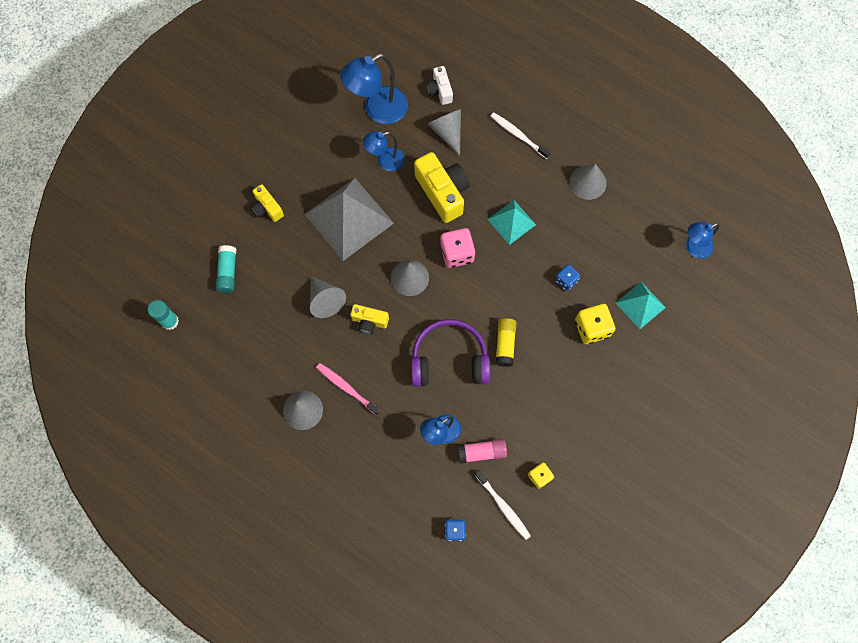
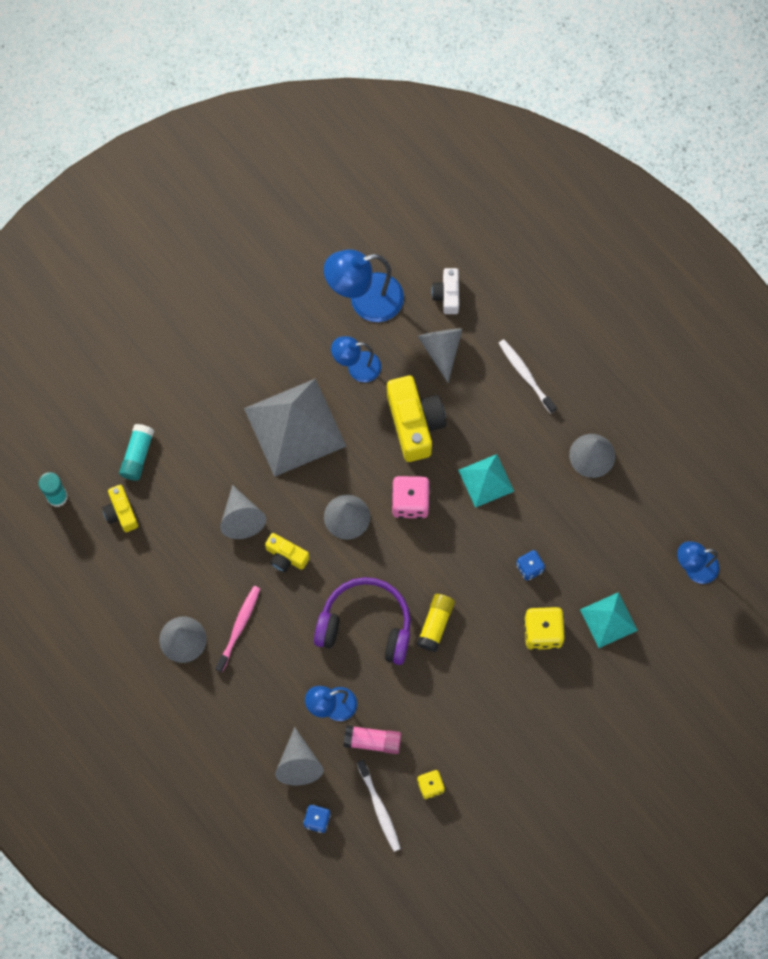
camera: 15 degrees right, 0 degrees up
(267, 208) = (202, 390): yellow camera -> yellow camera (121, 512)
(346, 388) = (239, 627): pink toothbrush -> pink toothbrush turned 60 degrees clockwise
(426, 487) = (298, 763): none -> grey cone

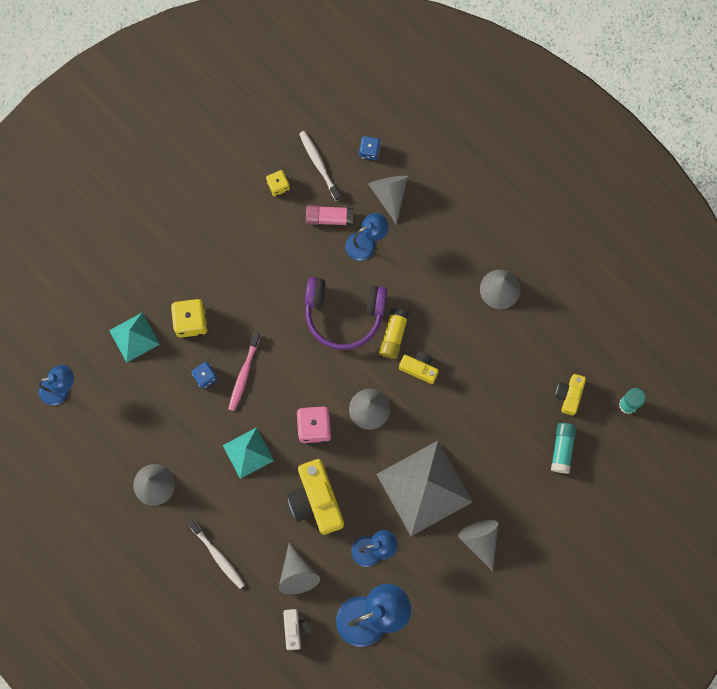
camera: 175 degrees right, 5 degrees up
(121, 512) = (569, 395): yellow camera -> yellow camera turned 135 degrees counterclockwise
(239, 627) = (453, 303): pink toothbrush -> pink toothbrush (244, 374)
(241, 518) = (462, 399): grey cone -> grey cone (480, 540)
(435, 624) = (284, 320): yellow glue stick -> yellow glue stick (393, 335)

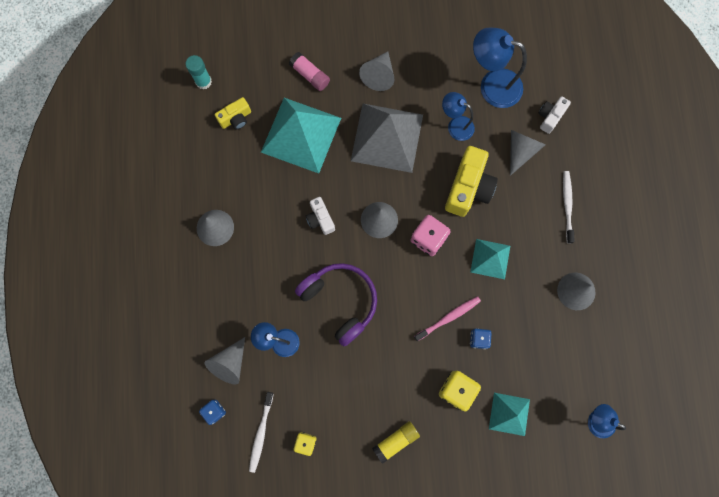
camera: 140 degrees left, 0 degrees up
(329, 218) = (289, 383): pink glue stick -> pink glue stick (310, 75)
(393, 335) = (318, 257): yellow glue stick -> yellow glue stick (395, 441)
(419, 368) = (320, 219): yellow camera -> white camera
(500, 428) = (301, 134): none -> turquoise pyramid
(562, 449) = (273, 89): turquoise glue stick -> none

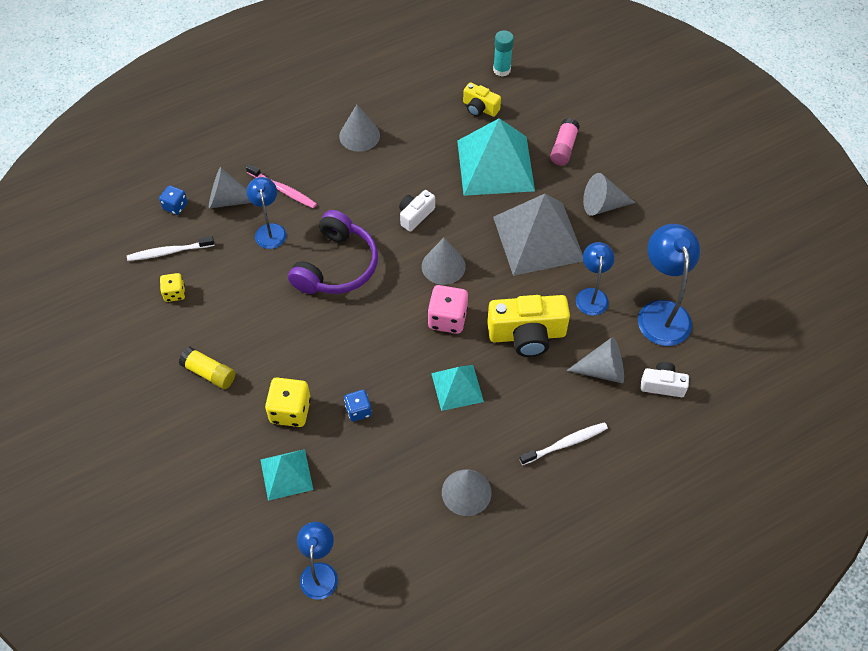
camera: 65 degrees right, 20 degrees down
(448, 318) = (368, 372): pink toothbrush -> pink toothbrush (283, 190)

